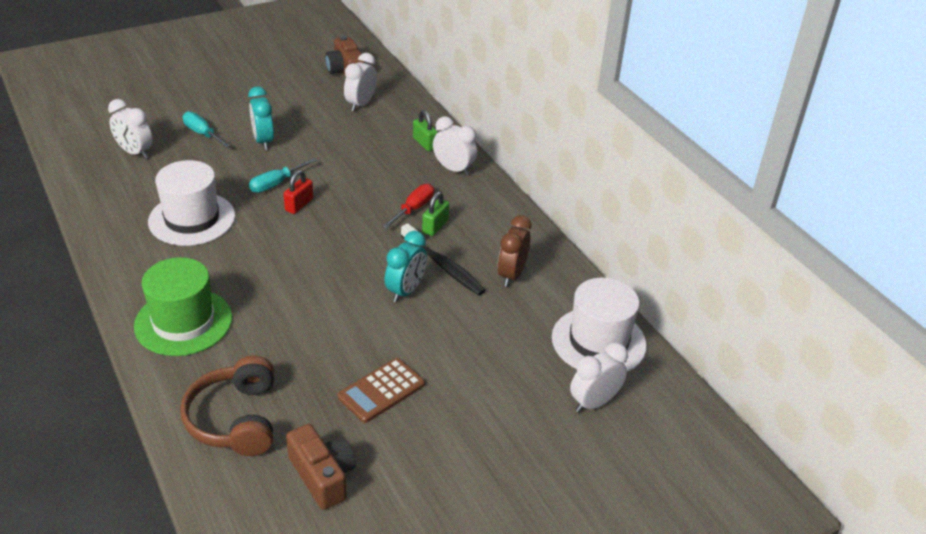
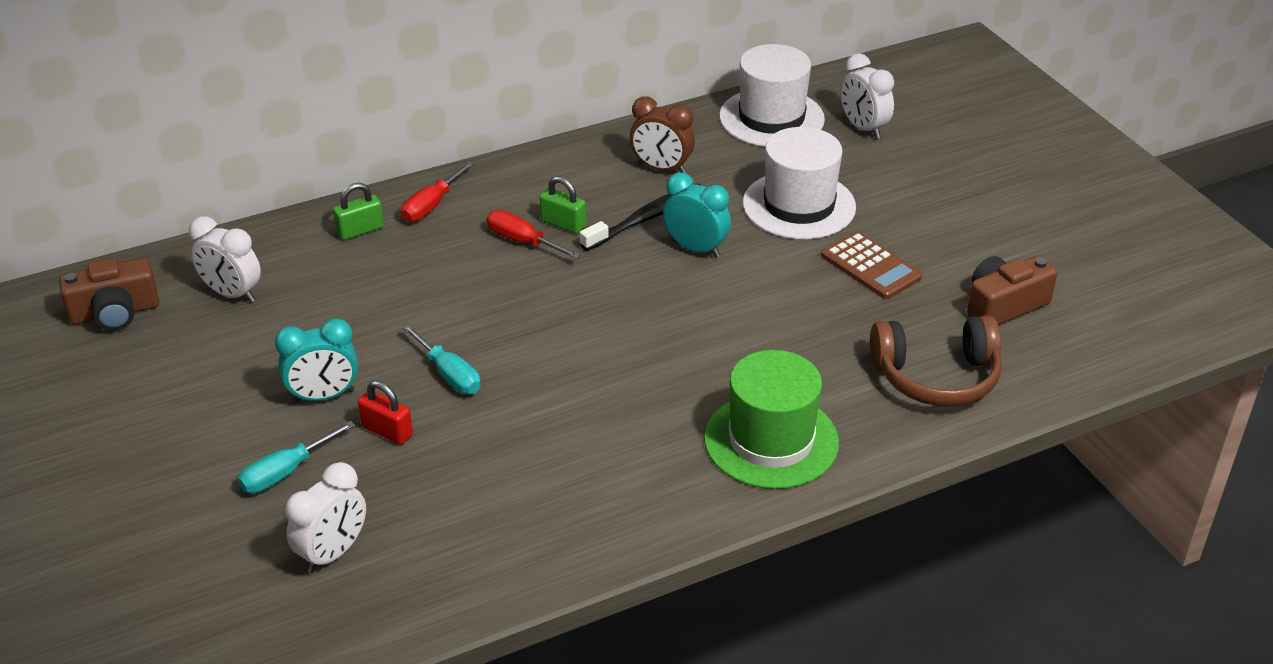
camera: 85 degrees left, 0 degrees up
(192, 219) = (535, 458): white hat -> white hat (799, 205)
(299, 205) = (506, 347): red padlock -> red padlock (387, 431)
(453, 169) = (431, 205): white clock -> red screwdriver

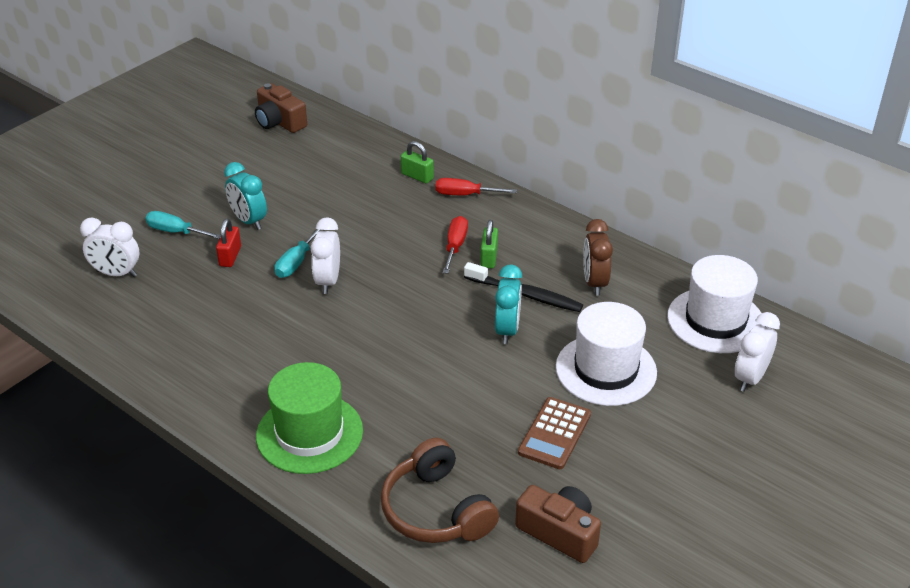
camera: 65 degrees right, 0 degrees up
(232, 294) = (322, 153): white clock -> white clock (328, 281)

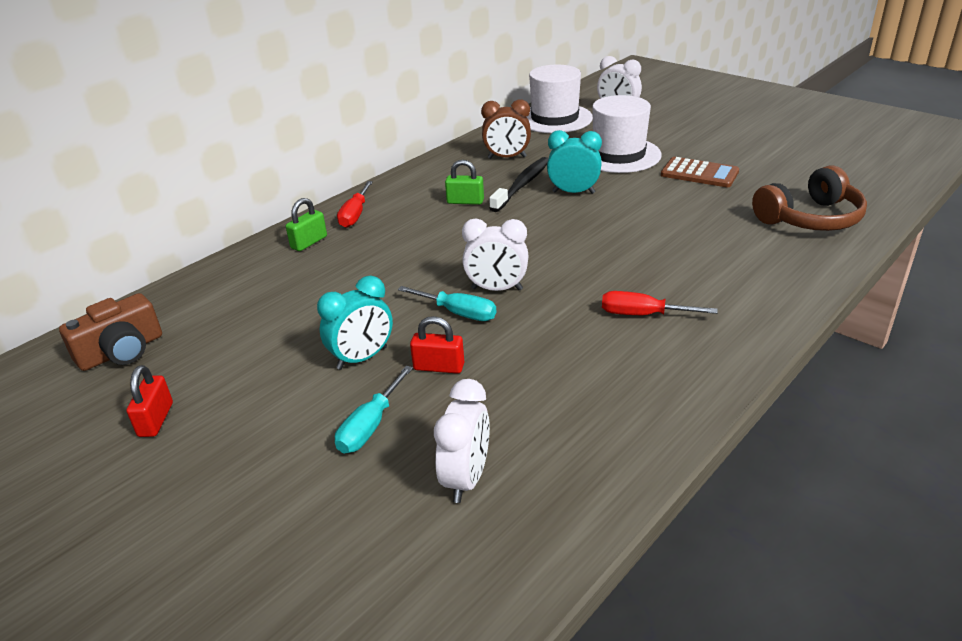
camera: 85 degrees left, 5 degrees down
(205, 150) = (156, 420): none -> red padlock
(309, 433) = (744, 285): green hat -> none
(455, 246) = (444, 218): red screwdriver -> red screwdriver (642, 315)
(559, 532) = (804, 172): brown camera -> none

